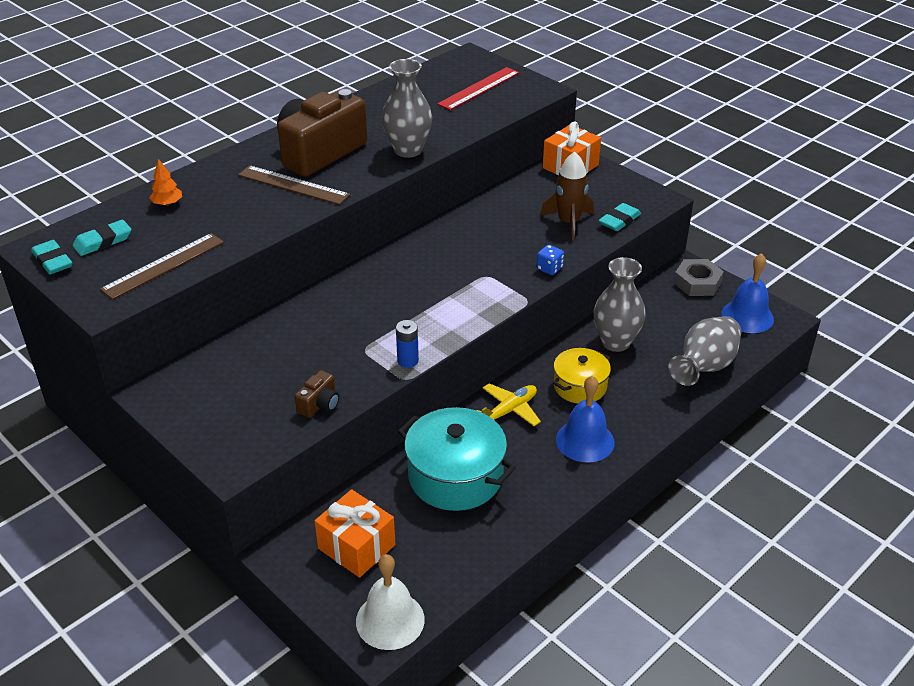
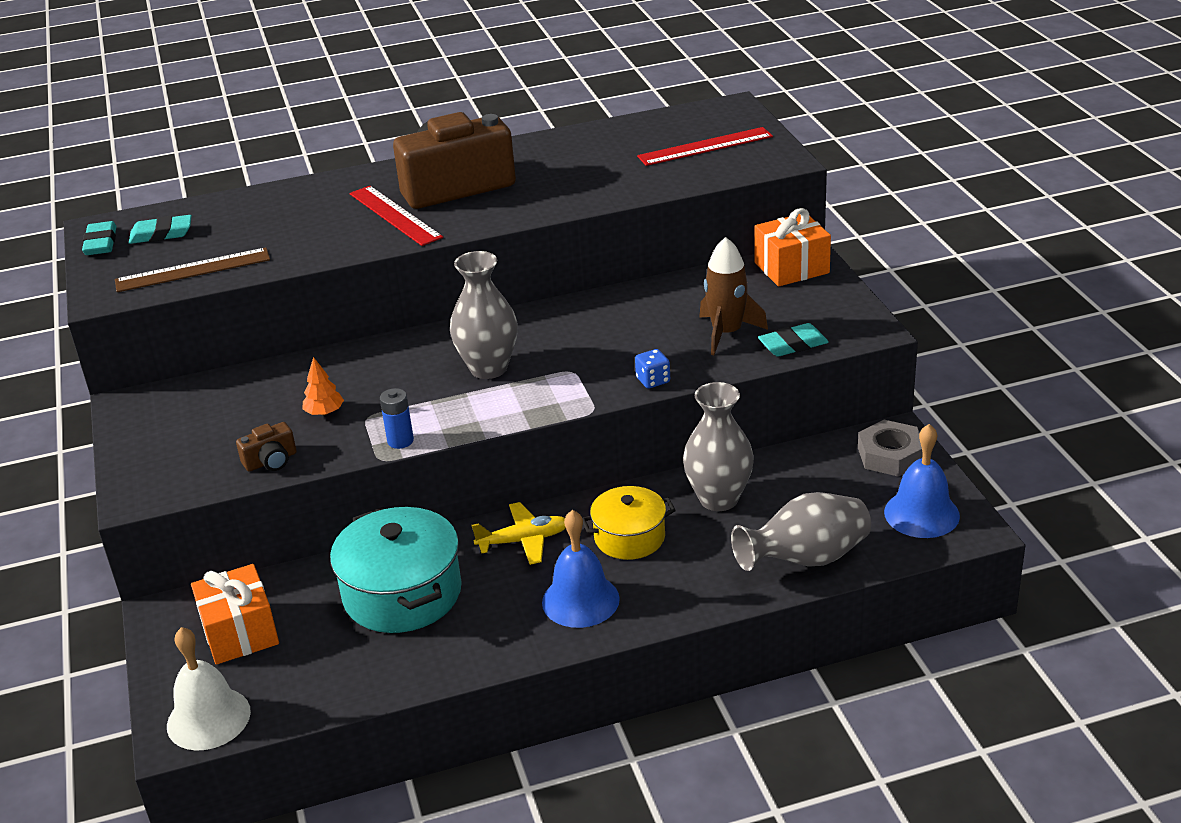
camera: 30 degrees right, 5 degrees down
(167, 204) = (254, 209): orange tree -> orange tree (324, 412)
(293, 185) = (395, 215): brown ruler -> red ruler
(408, 150) = (553, 202): grey vase -> grey vase (488, 368)

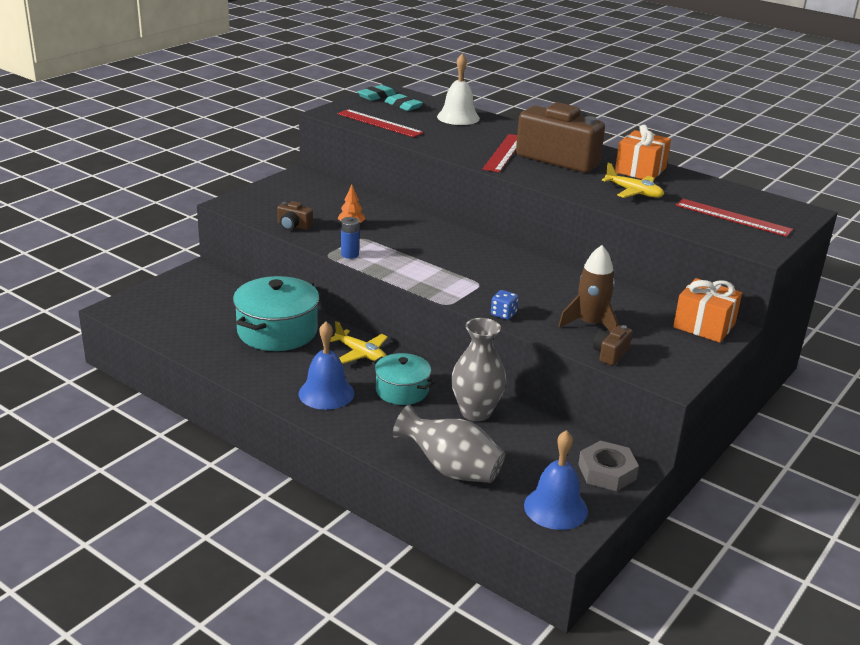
camera: 50 degrees right, 5 degrees down
(193, 270) = (379, 123): brown ruler -> red ruler
(208, 718) = (134, 312): white bell -> white bell (458, 117)
(240, 632) = (204, 296): orange gift -> orange gift (640, 170)
(488, 368) = (449, 257): grey vase -> none
(590, 176) = (634, 192): none -> yellow plane
(629, 537) = (402, 390): yellow pot -> turquoise pot
(793, 345) = (610, 354): turquoise eraser -> brown camera

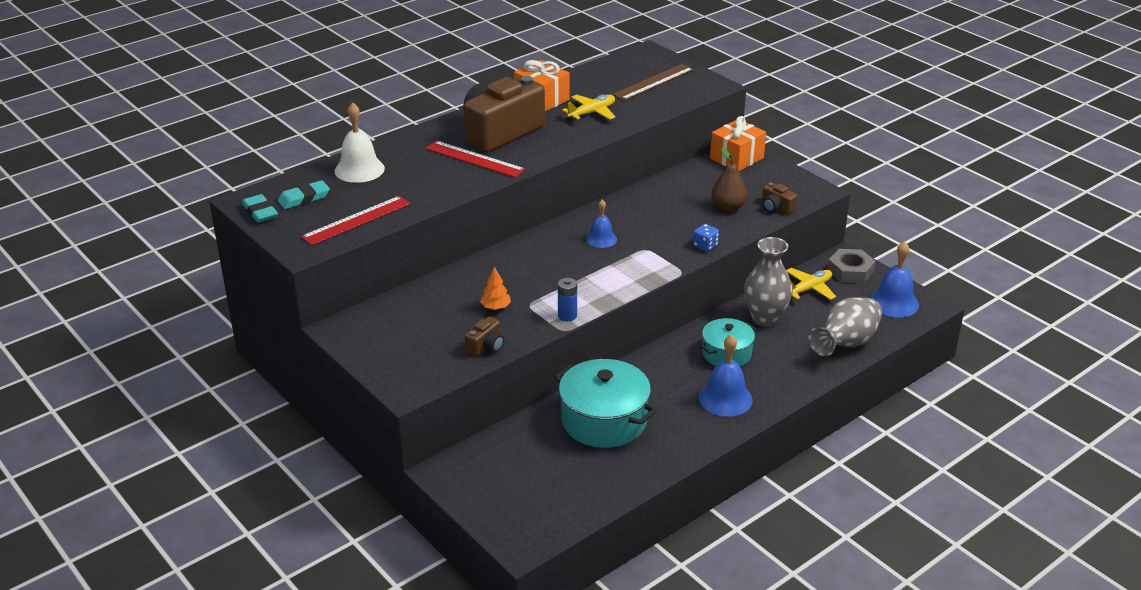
camera: 75 degrees left, 5 degrees up
(361, 354) = (659, 370): yellow plane -> yellow plane (809, 289)
(485, 261) = (601, 239): none -> blue bell
(590, 324) = (728, 207): brown rocket -> brown pear
(733, 217) = (653, 82): red ruler -> brown ruler

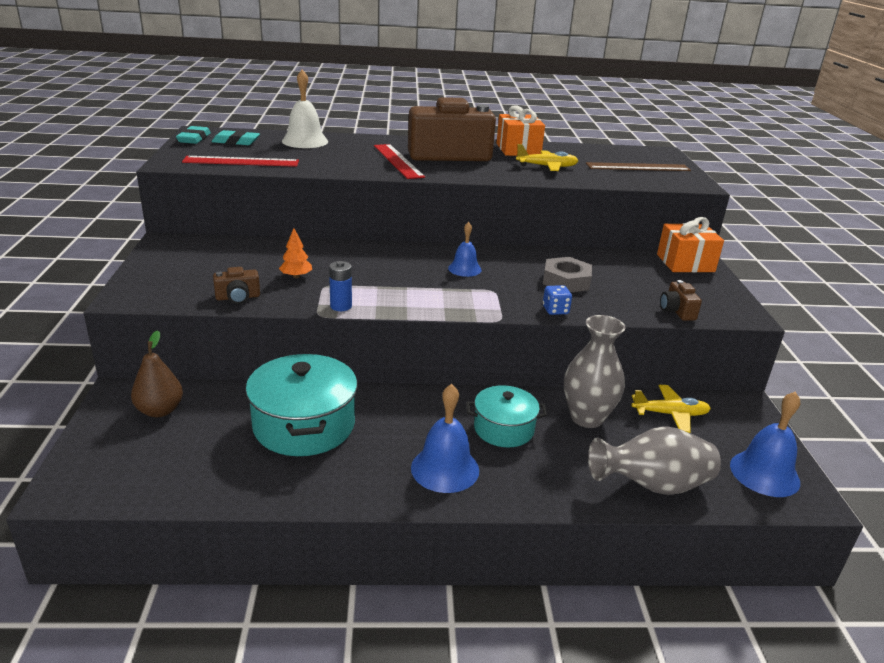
camera: 35 degrees right, 5 degrees down
(728, 207) = (624, 292): brown pear -> brown pear (160, 410)
(850, 271) = (741, 419): grey nut -> grey nut (566, 281)

